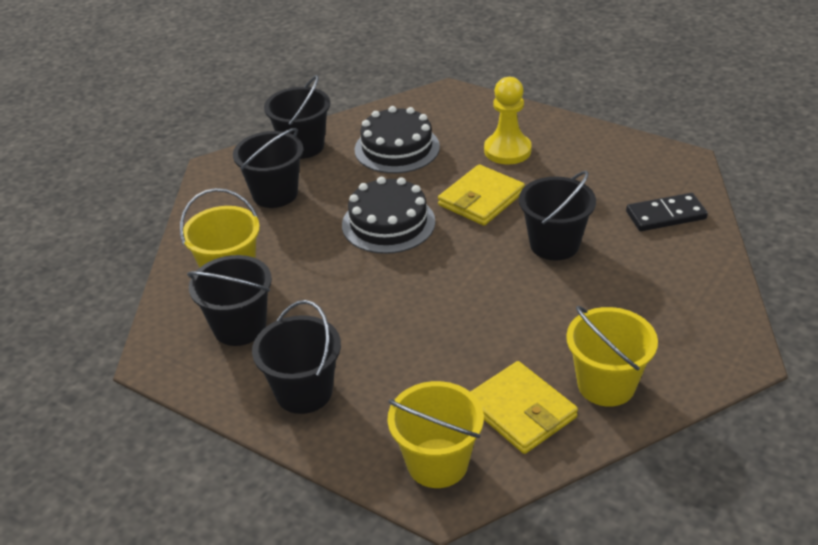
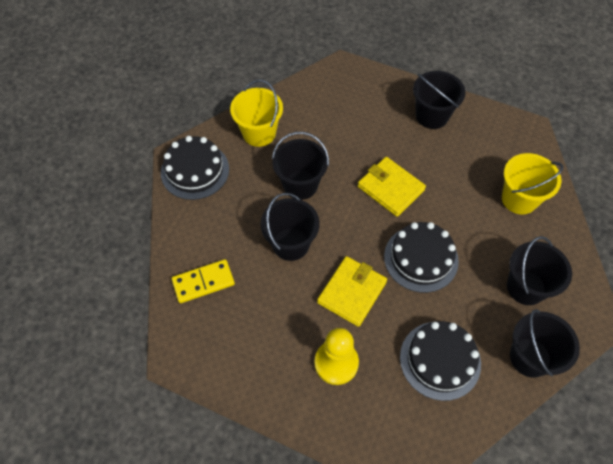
camera: 170 degrees right, 20 degrees up
(239, 327) = (490, 156): black bucket -> black bucket (300, 184)
(437, 463) = (348, 83): yellow bucket -> none
(521, 411) = (307, 114): yellow wallet -> yellow wallet (390, 188)
(665, 215) = (203, 282): black domino -> yellow domino
(706, 336) = (195, 170): none -> black cake

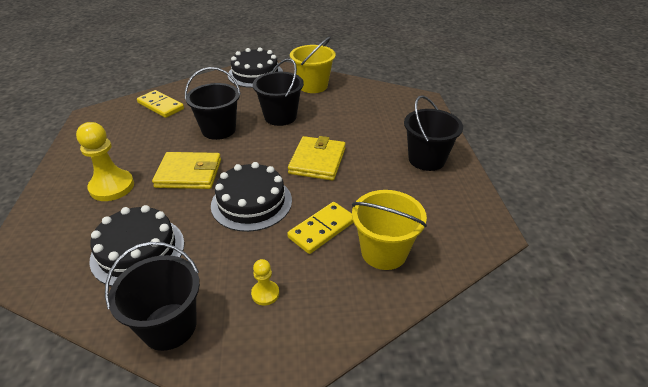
camera: 60 degrees right, 20 degrees down
(478, 224) = (322, 229): none -> yellow domino
(526, 287) = (265, 293): black bucket -> yellow pawn

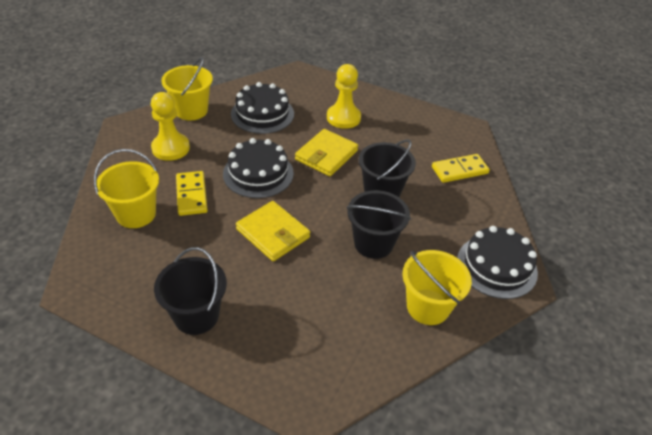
camera: 120 degrees right, 5 degrees up
(169, 326) = (191, 110): black bucket -> yellow bucket
(265, 293) = (170, 148): yellow pawn -> yellow pawn, size x1.94

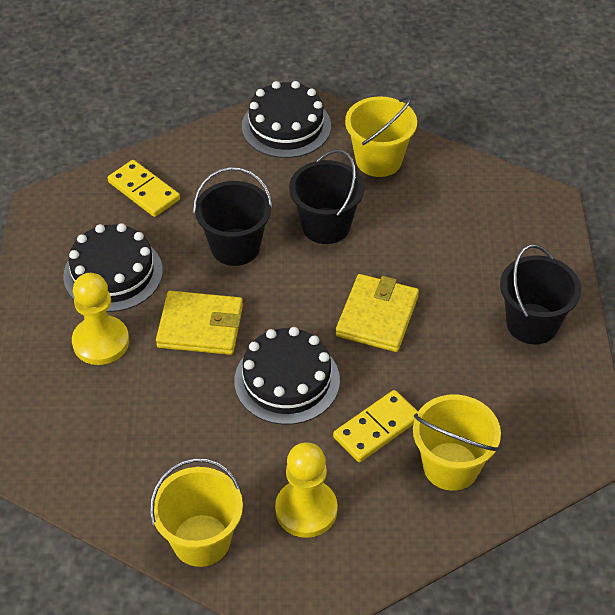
camera: 115 degrees left, 5 degrees up
(262, 114) = (151, 442): black cake -> black cake (113, 273)

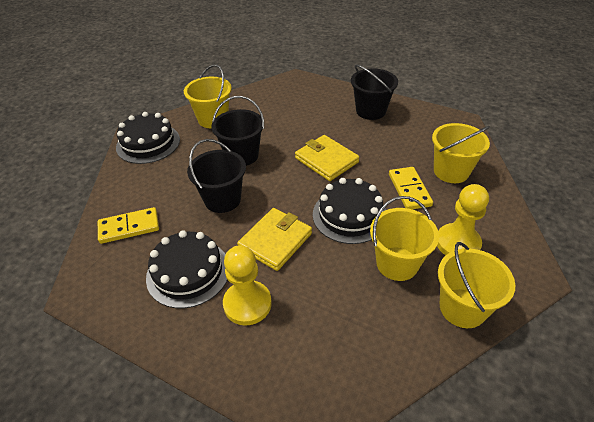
camera: 60 degrees left, 5 degrees down
(233, 456) = (397, 263): none -> yellow bucket

